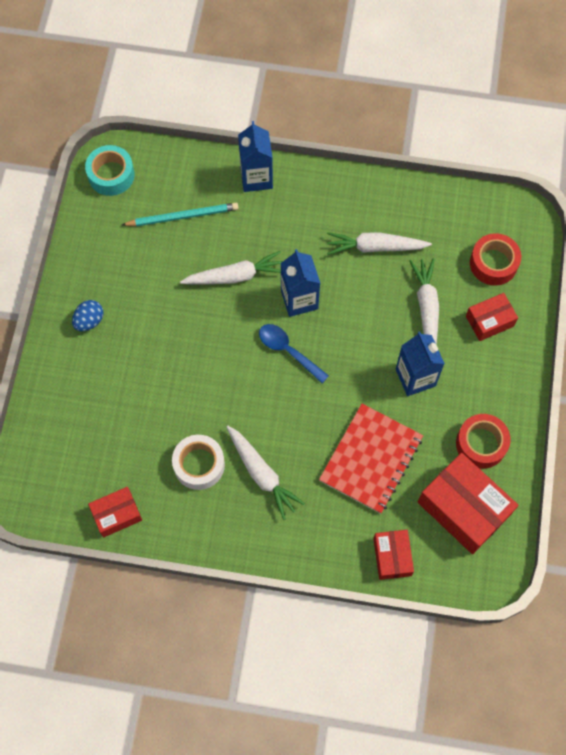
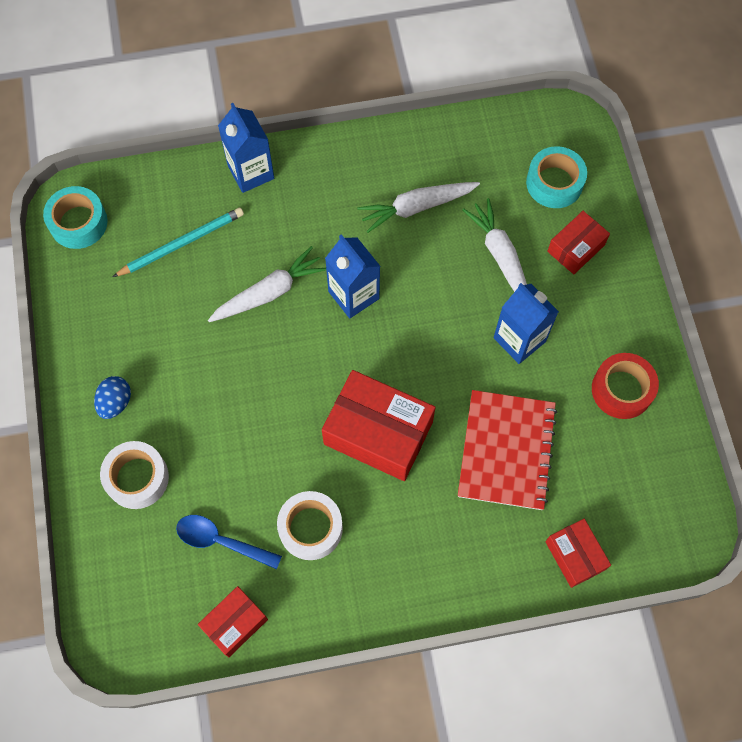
camera: 20 degrees left, 0 degrees up
(85, 382) = (137, 478): none -> white tape
(262, 474) = (388, 513): white carrot -> none
(288, 351) = (363, 358): blue spoon -> blue spoon (221, 541)
(463, 508) = (632, 470): red box -> red box (378, 433)
(493, 263) = (554, 183): red tape -> turquoise tape

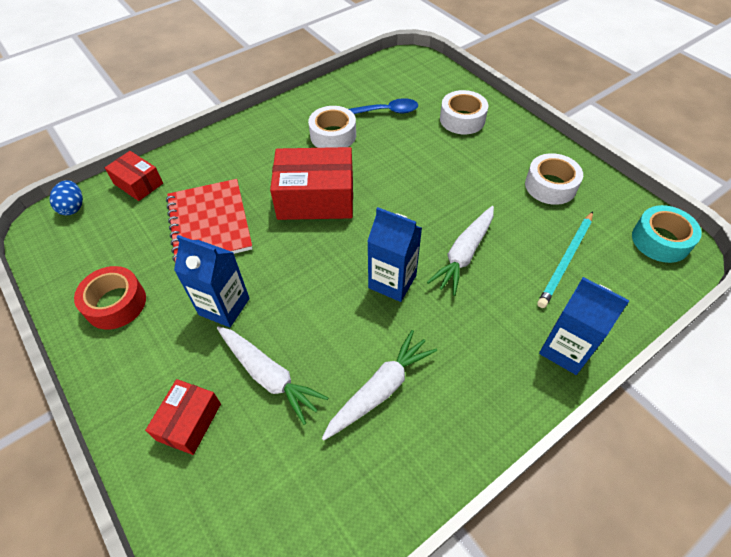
camera: 155 degrees right, 15 degrees down
(115, 402) = (512, 147): blue egg -> blue egg (73, 207)
(121, 330) = (550, 186): none -> white tape
(235, 623) = (351, 85): red box -> none
(554, 183) = (235, 495): turquoise tape -> none

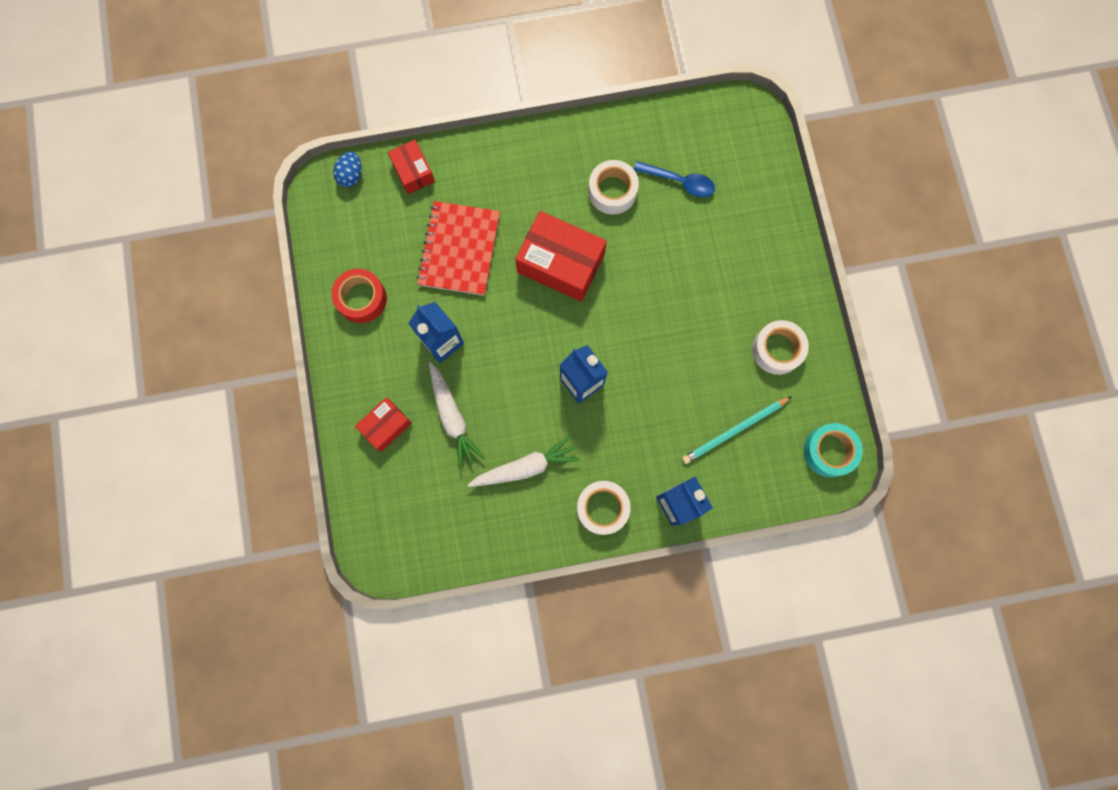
camera: 25 degrees right, 25 degrees up
(462, 119) = (749, 228): white tape -> white tape (602, 508)
(464, 254) = (654, 384): white carrot -> none

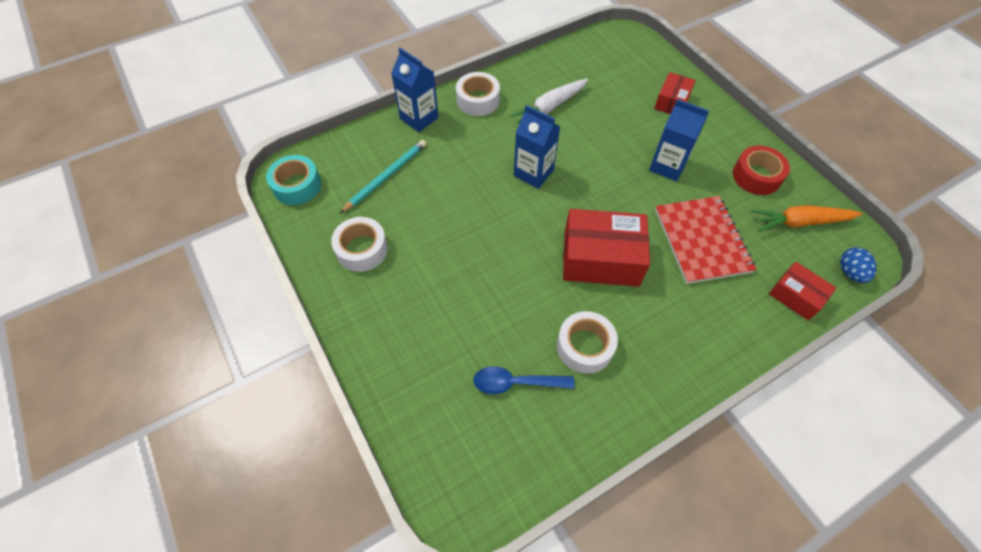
camera: 160 degrees right, 20 degrees down
(357, 236) = (800, 222): none -> orange carrot
(453, 417) = (624, 120): white carrot -> none

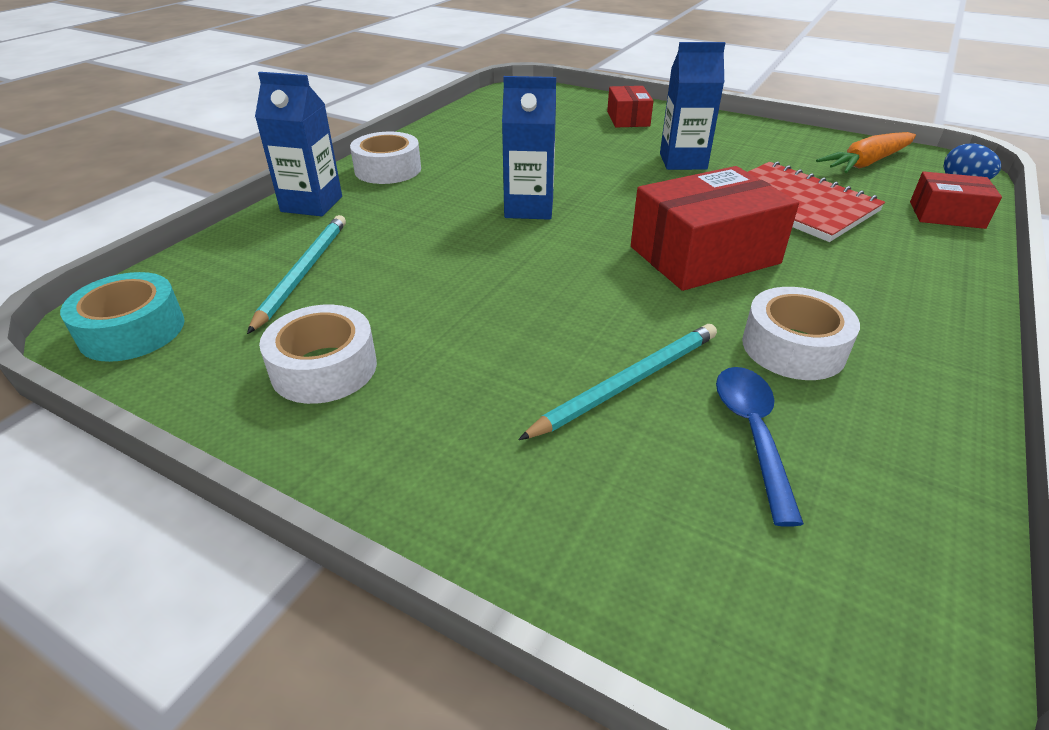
camera: 30 degrees left, 20 degrees down
(485, 326) = (628, 383): none -> turquoise pencil
(515, 383) = (752, 433): blue spoon -> blue spoon turned 120 degrees clockwise
(550, 107) = (492, 153): white carrot -> none
(756, 176) = (780, 145): red tape -> none

